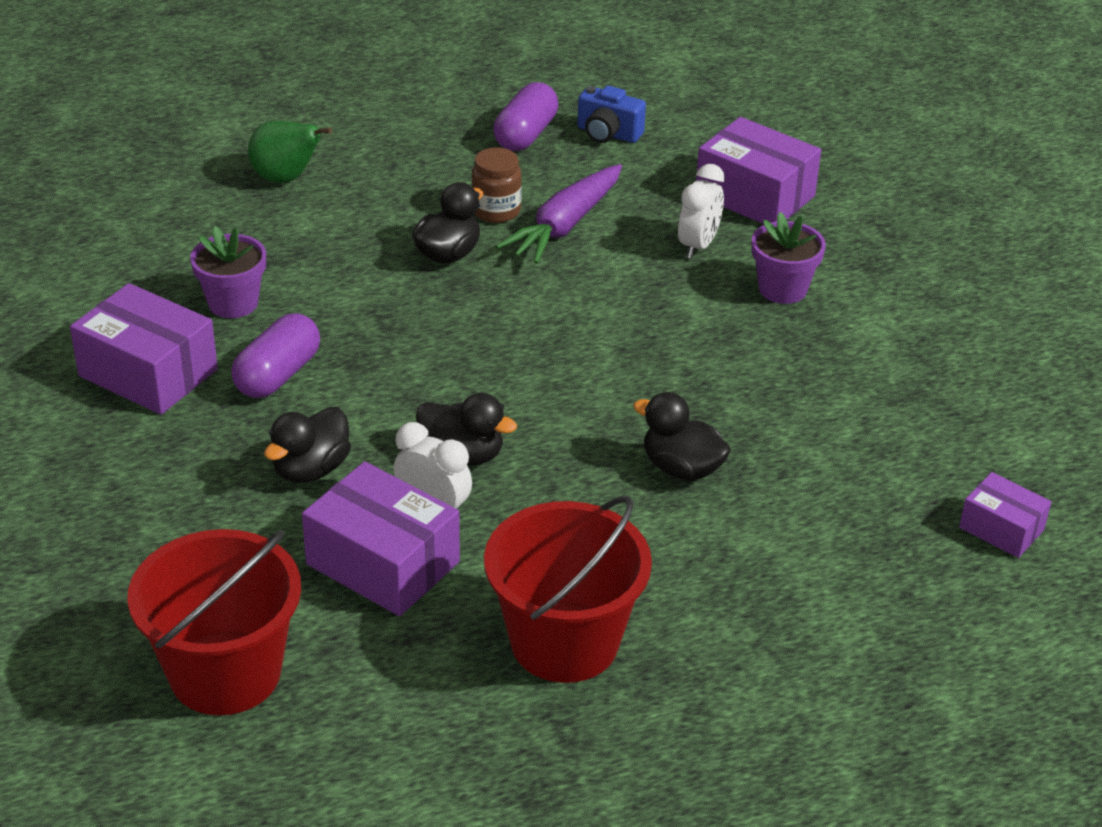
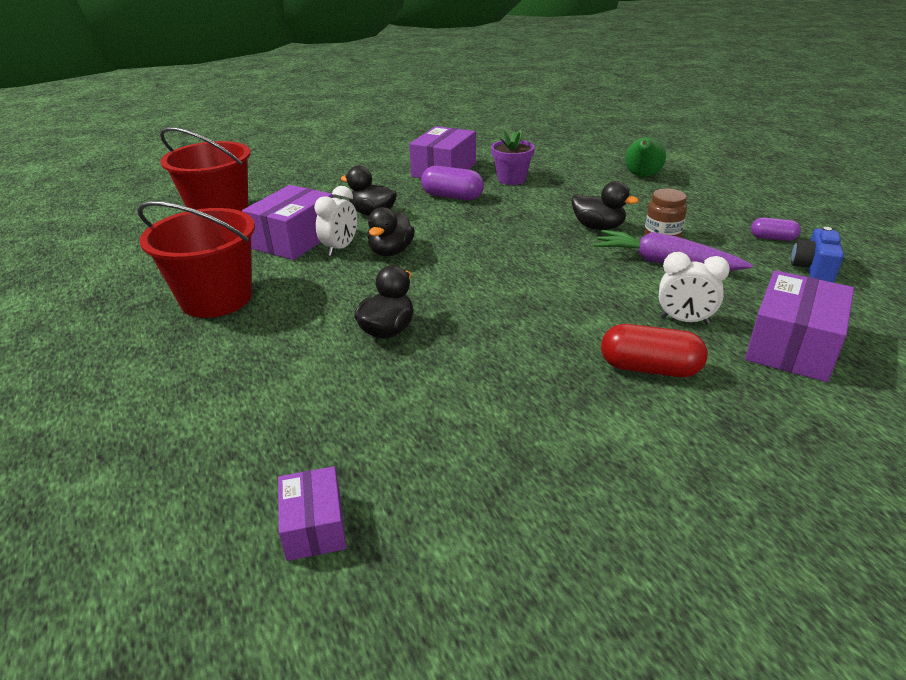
camera: 85 degrees right, 5 degrees down
(526, 135) = (772, 238): purple capsule -> purple capsule, size x0.60
(782, 289) = (649, 368): purple flower pot -> red capsule
(1001, 529) = (314, 526): purple box -> purple box turned 45 degrees counterclockwise

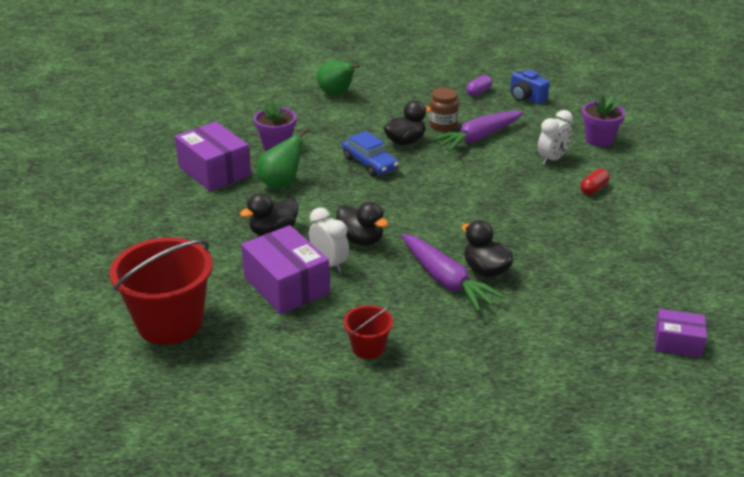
camera: 65 degrees left, 0 degrees up
(216, 299) = (368, 348): red bucket -> red bucket, size x0.49
(352, 311) = (446, 280): none -> purple carrot
(452, 197) = (281, 183): purple capsule -> green pear
(532, 222) = (369, 163): none -> blue car
(649, 368) = (593, 189): red capsule -> red capsule, size x0.60
(791, 346) = (599, 140): purple box -> purple flower pot

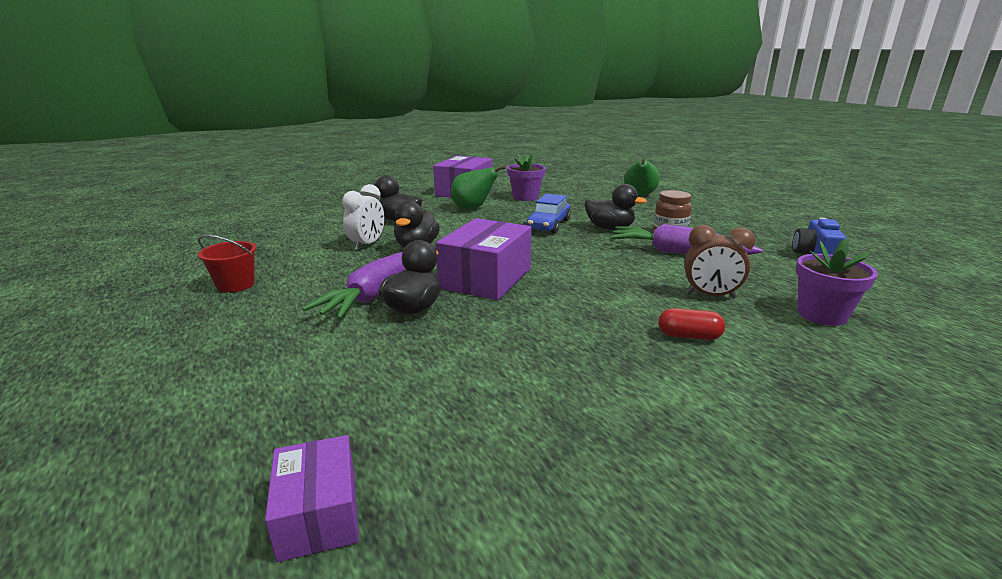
camera: 60 degrees right, 10 degrees down
(170, 323) = (252, 221): red bucket -> none
(286, 285) = (323, 239): purple box -> purple box (486, 278)
(478, 92) = (768, 235): purple capsule -> none
(552, 159) = (710, 296): white clock -> brown clock

